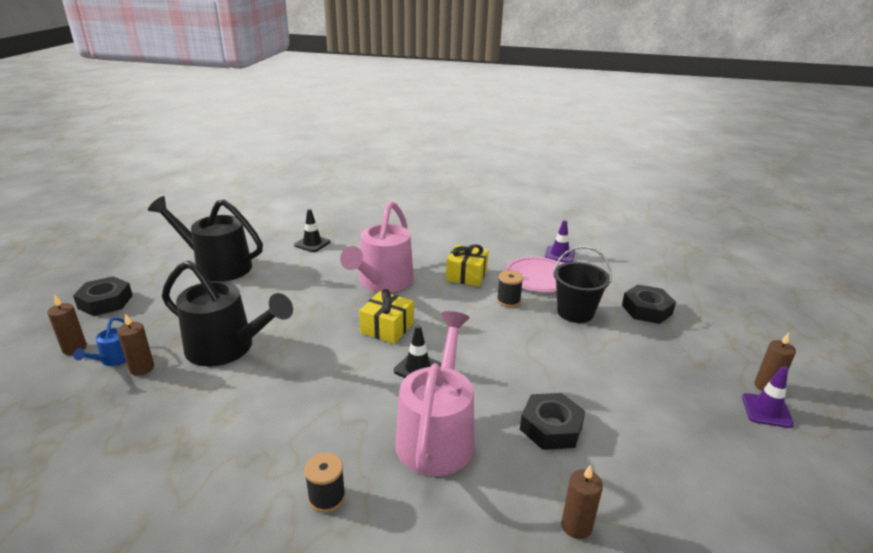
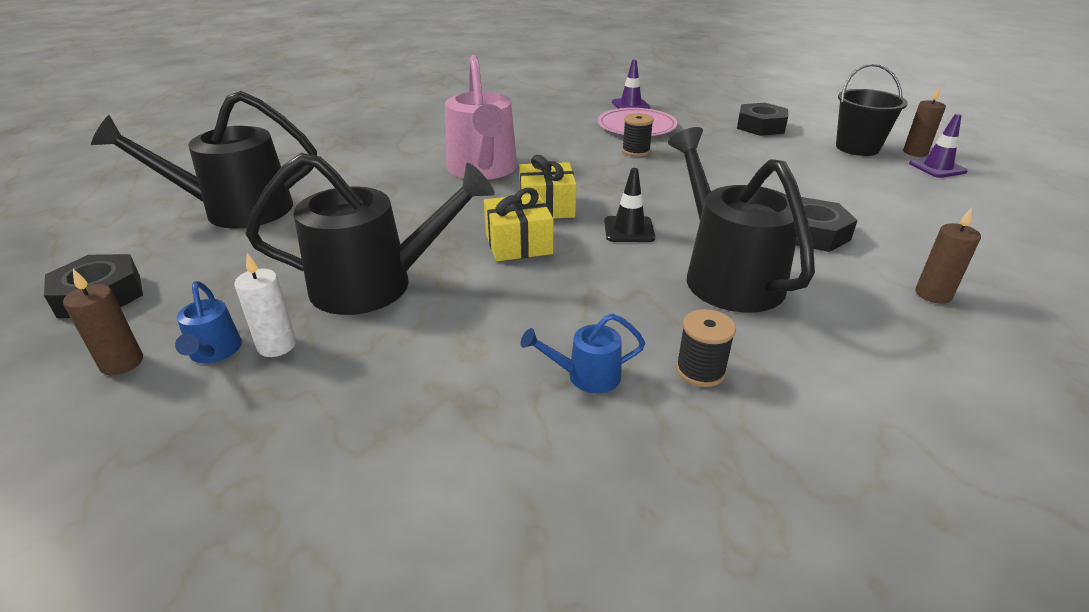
camera: 30 degrees left, 5 degrees up
(142, 368) = (277, 345): brown candle -> white candle
(259, 465) = (586, 376): none -> blue watering can
(312, 243) = (343, 157): black traffic cone -> none
(437, 434) = (725, 274): pink watering can -> black watering can
(466, 275) = (565, 142): yellow gift -> yellow gift (518, 244)
(575, 312) = (707, 144): black bucket -> black bucket (857, 148)

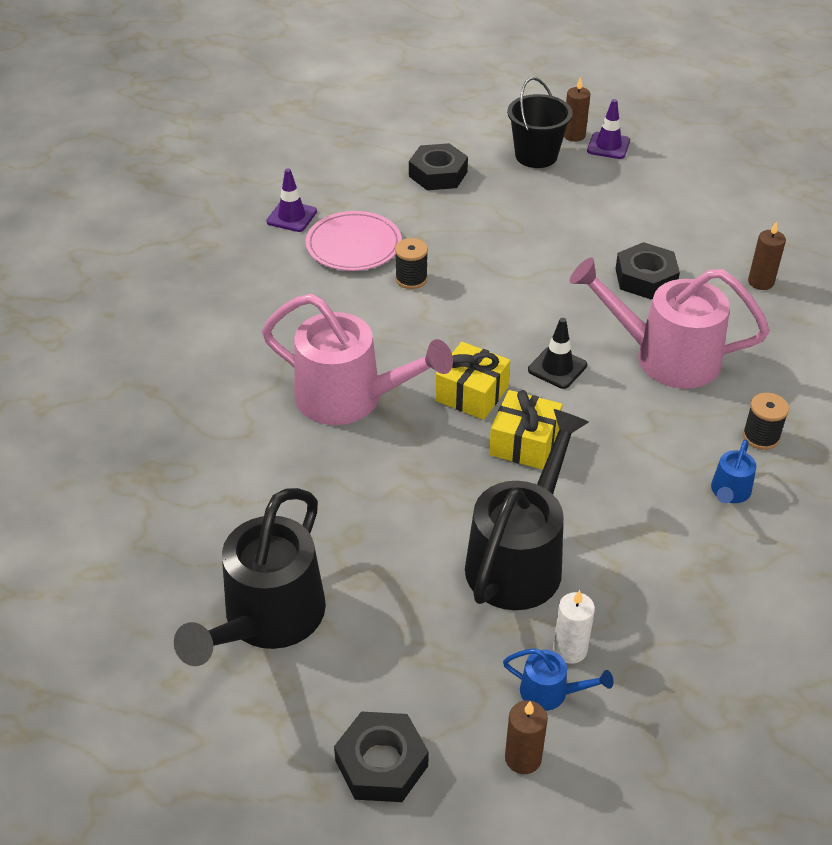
camera: 55 degrees left, 10 degrees up
(725, 274) = (664, 357): black watering can -> pink watering can

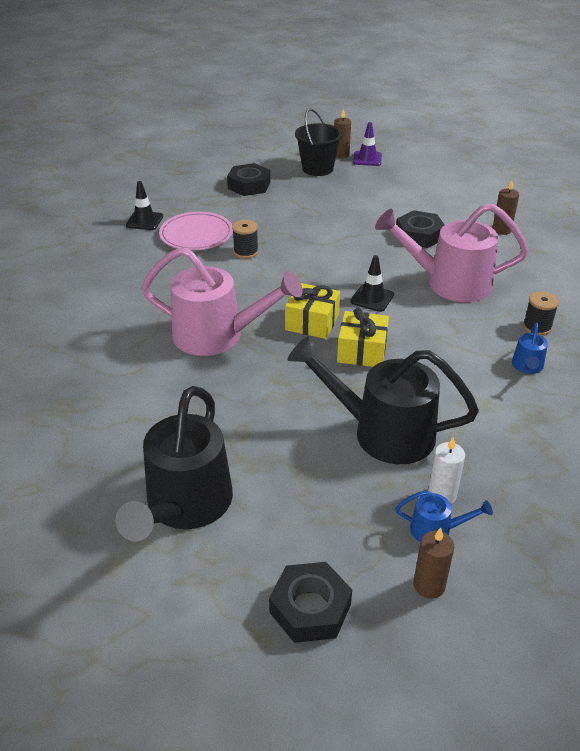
camera: 10 degrees left, 5 degrees down
(291, 216) = (144, 221): purple traffic cone -> black traffic cone
(520, 558) = (382, 432): black watering can -> black watering can turned 90 degrees counterclockwise

